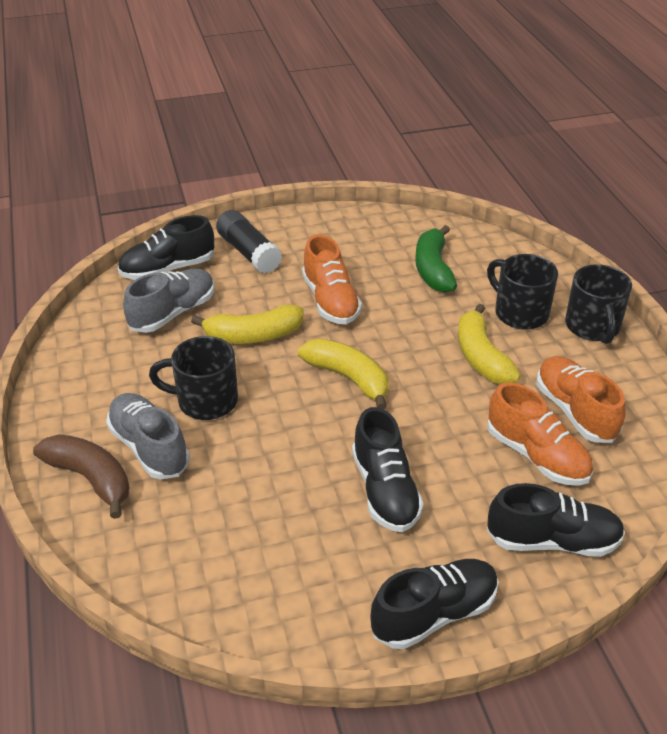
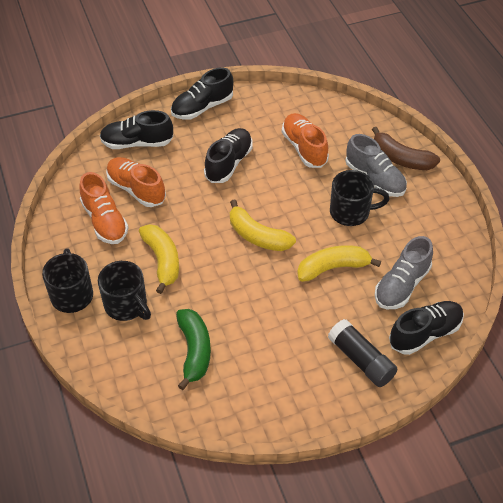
camera: 175 degrees right, 10 degrees up
(330, 301) = (279, 307): orange shoe -> orange shoe (304, 148)
(385, 490) = (229, 163): black shoe -> black shoe turned 45 degrees clockwise

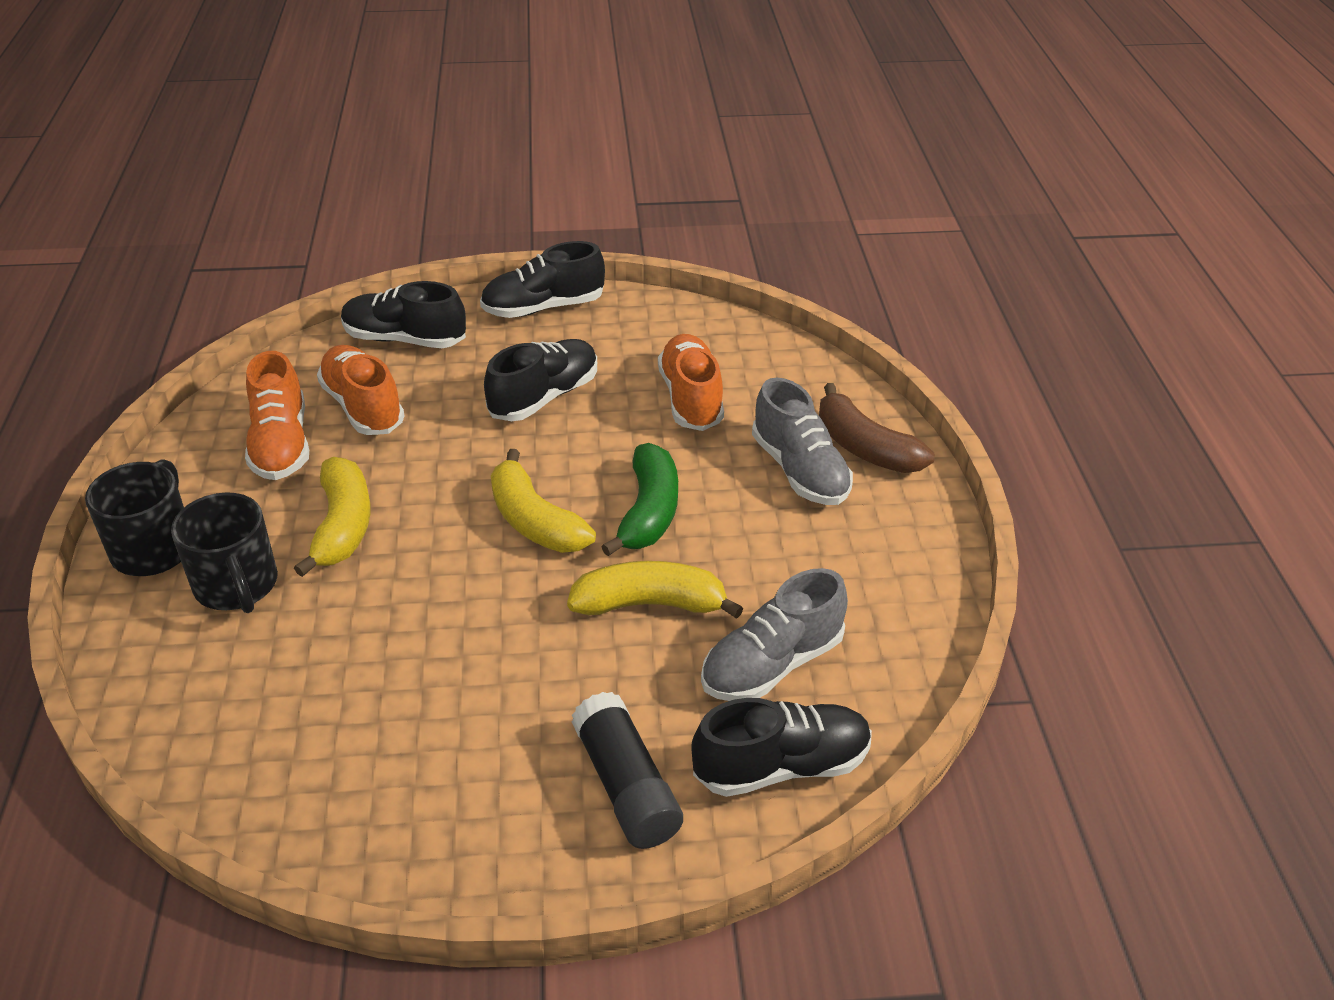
camera: 15 degrees right, 10 degrees down
(194, 351) = (312, 692): green banana -> green banana (648, 512)
(351, 212) = (729, 516): black mug -> none

